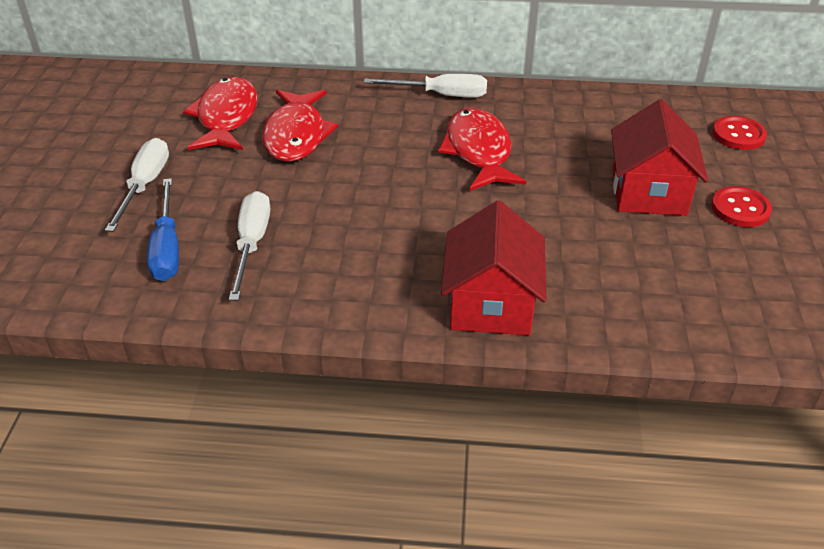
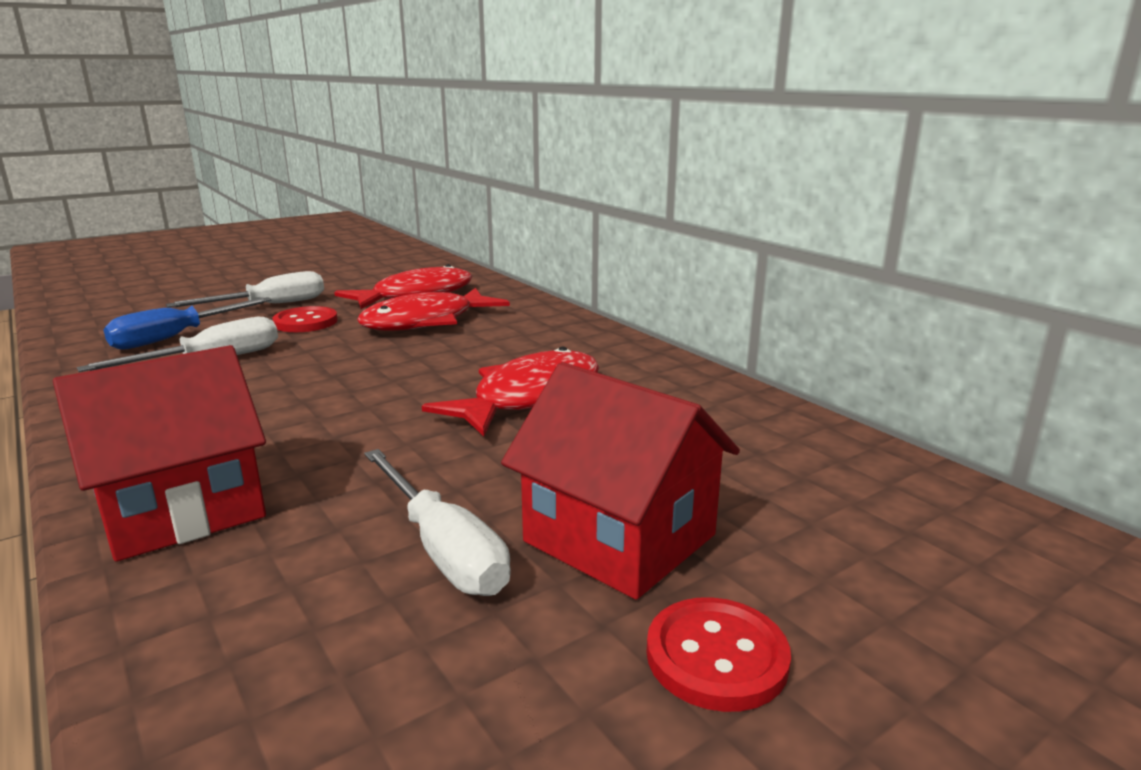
camera: 50 degrees right, 20 degrees down
(441, 95) = (611, 348): white screwdriver -> white screwdriver (442, 549)
(649, 192) = (619, 538): red house -> red house turned 75 degrees clockwise
(738, 135) = (951, 569): red button -> red button (305, 322)

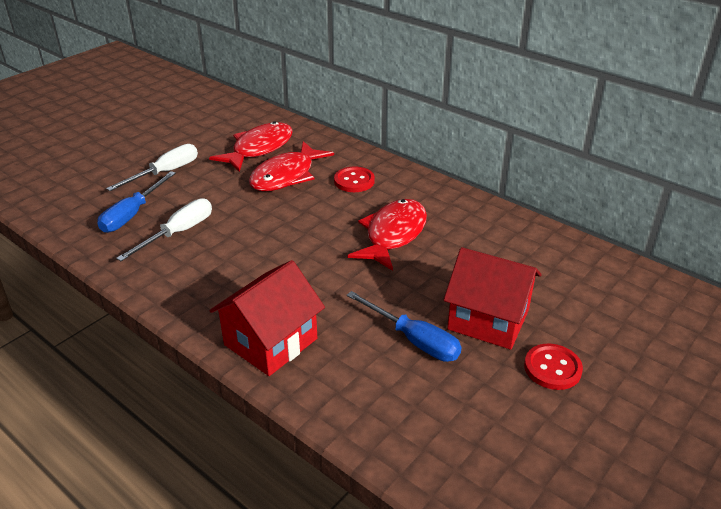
camera: 15 degrees left, 15 degrees up
(305, 322) = (206, 187): red button -> red button (354, 181)
(442, 549) = (414, 340): white screwdriver -> blue screwdriver

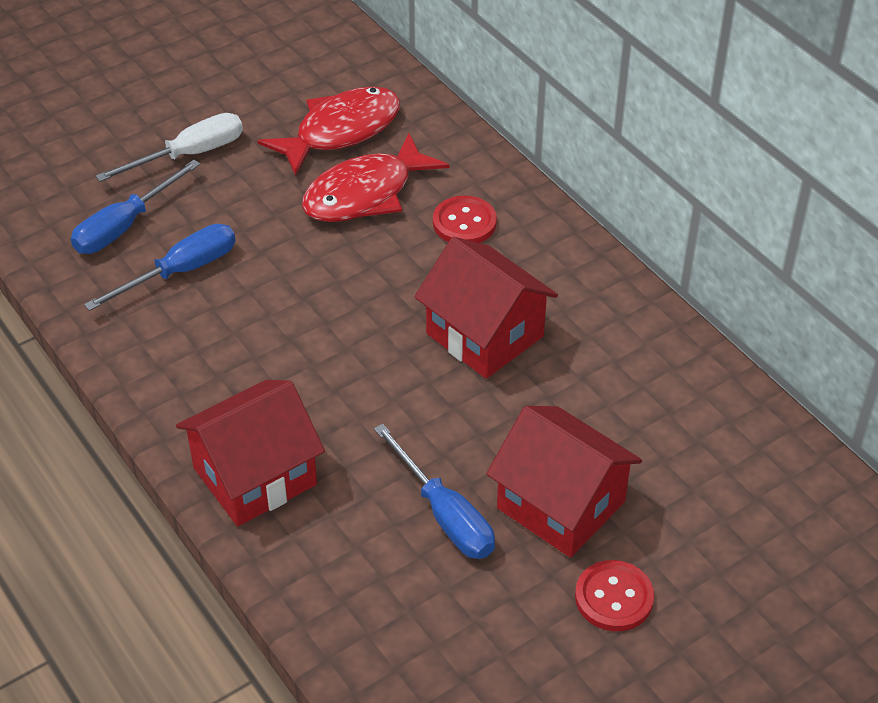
camera: 15 degrees right, 10 degrees up
(178, 233) = (181, 271): white screwdriver -> blue screwdriver
(393, 235) = (484, 335): red fish -> red house

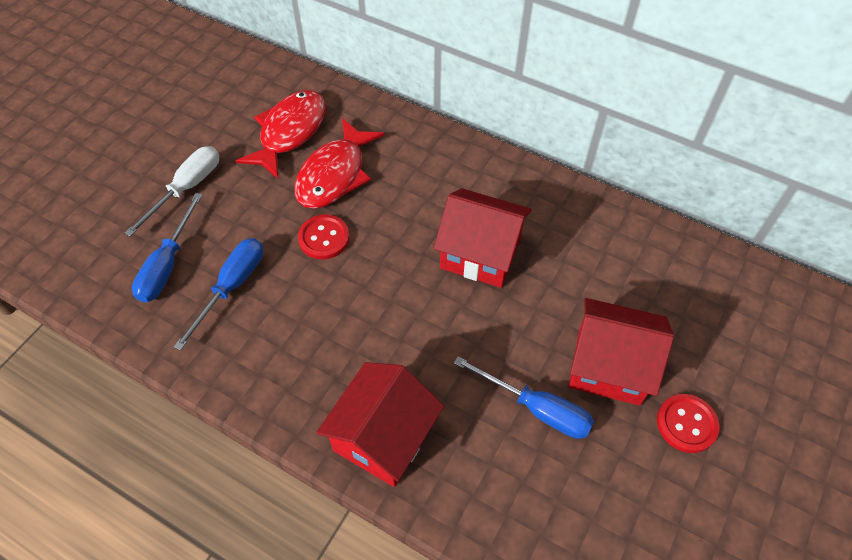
camera: 25 degrees left, 10 degrees up
(464, 223) = (416, 172): red button -> red button (324, 238)

